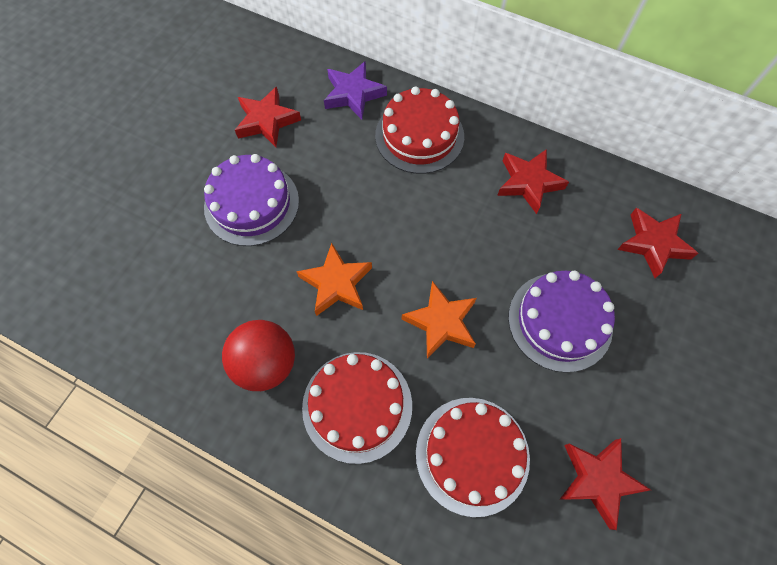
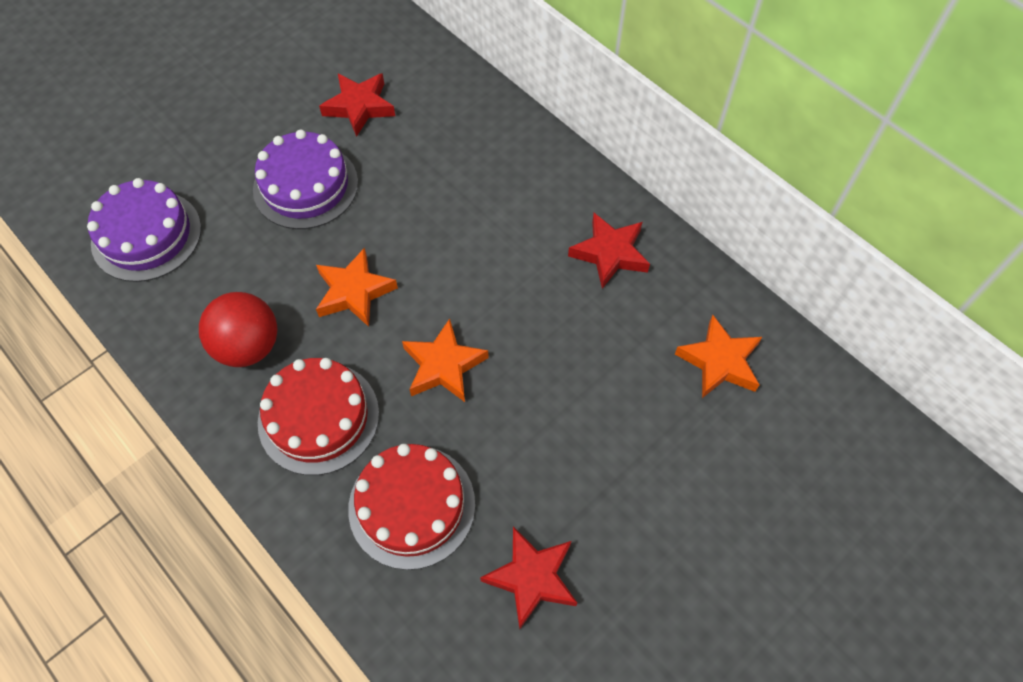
camera: 20 degrees right, 5 degrees down
(353, 94) = (463, 104): purple star -> none
(419, 136) = (513, 168): red cake -> none
(560, 321) = (571, 407): purple cake -> purple cake (146, 235)
(653, 244) = (719, 361): red star -> orange star

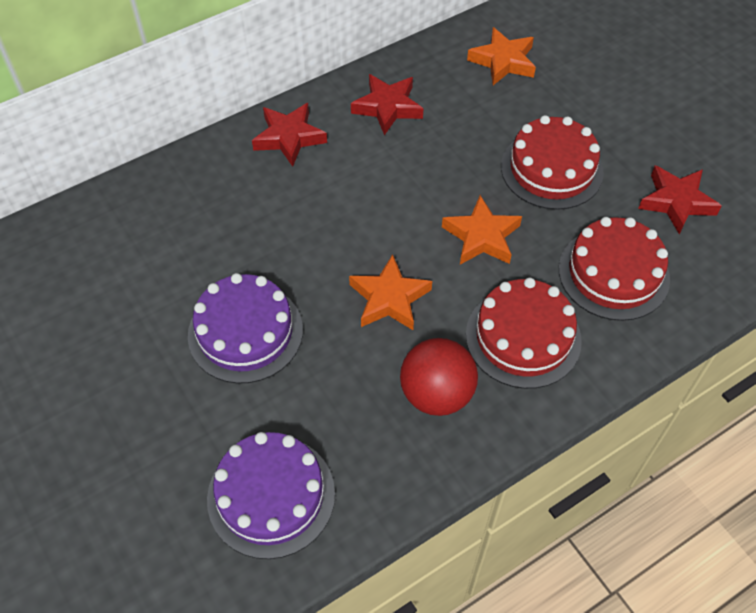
camera: 80 degrees left, 5 degrees down
(359, 107) = (151, 275): red star -> red star (289, 137)
(555, 429) = (551, 169): none -> red cake

